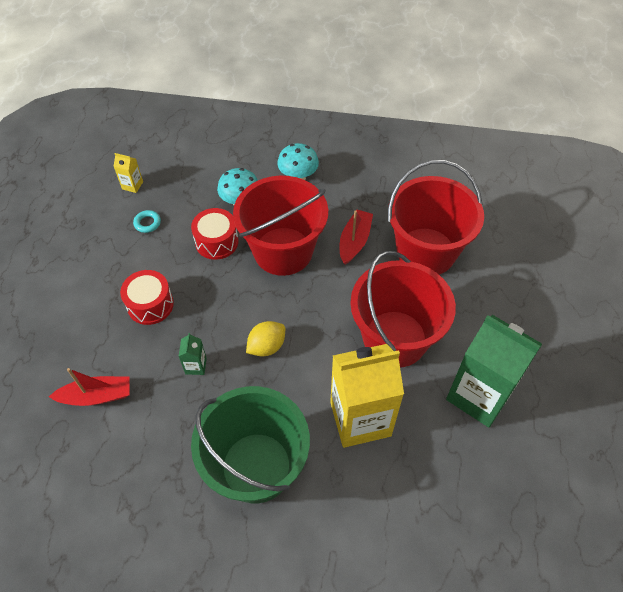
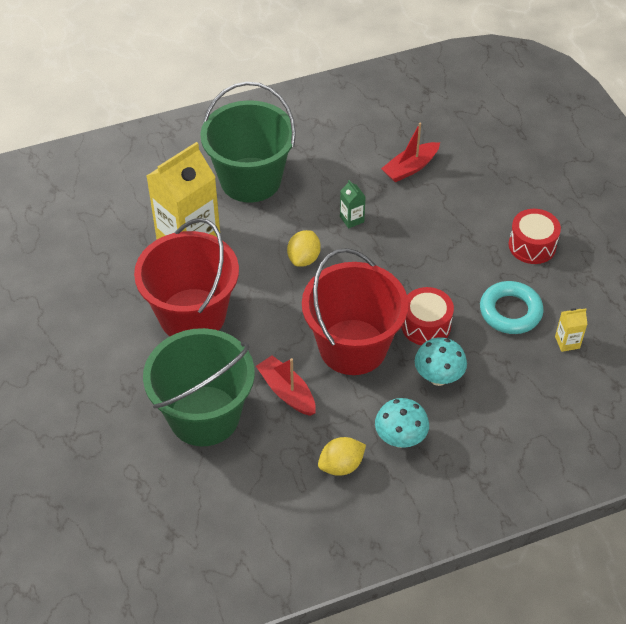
camera: 150 degrees right, 5 degrees down
(147, 223) = (510, 311): turquoise ring -> turquoise ring, size x2.00
(150, 304) = (433, 245): red drum -> red drum (532, 245)
(348, 179) = (341, 465): none -> yellow lemon
(354, 241) = (287, 392): red boat -> red boat turned 150 degrees clockwise
(426, 252) = (204, 416): red bucket -> green bucket
(479, 395) = (94, 302): green carton -> none

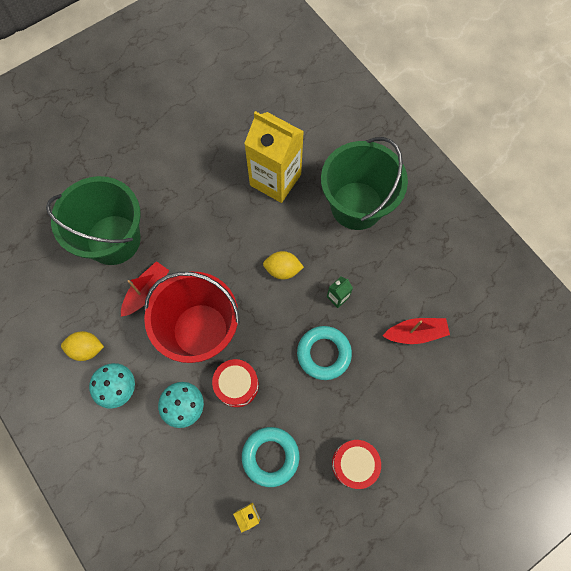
camera: 75 degrees right, 20 degrees up
(192, 315) = (204, 204): red bucket -> none
(341, 465) = (86, 349): yellow lemon -> yellow lemon turned 45 degrees counterclockwise
(410, 168) = (415, 333): red boat -> red boat turned 135 degrees clockwise
(411, 244) = (324, 353): none -> turquoise ring

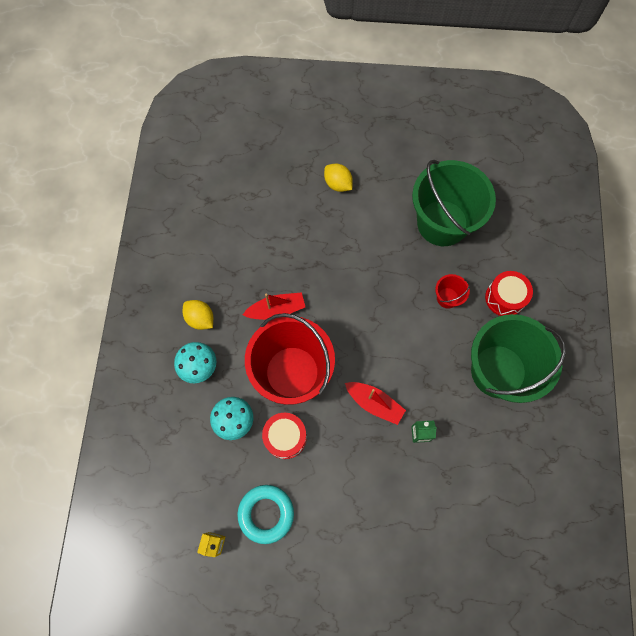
camera: 40 degrees right, 0 degrees up
(113, 239) = (284, 250): green bucket -> green bucket (442, 223)
(275, 180) = (447, 298): yellow carton -> red bucket
(283, 270) = (394, 376): yellow lemon -> yellow lemon (338, 184)
(324, 353) = (371, 469): turquoise ring -> none
(354, 464) = (324, 576): red drum -> red drum (504, 298)
(415, 333) = (460, 516): red boat -> red boat (374, 403)

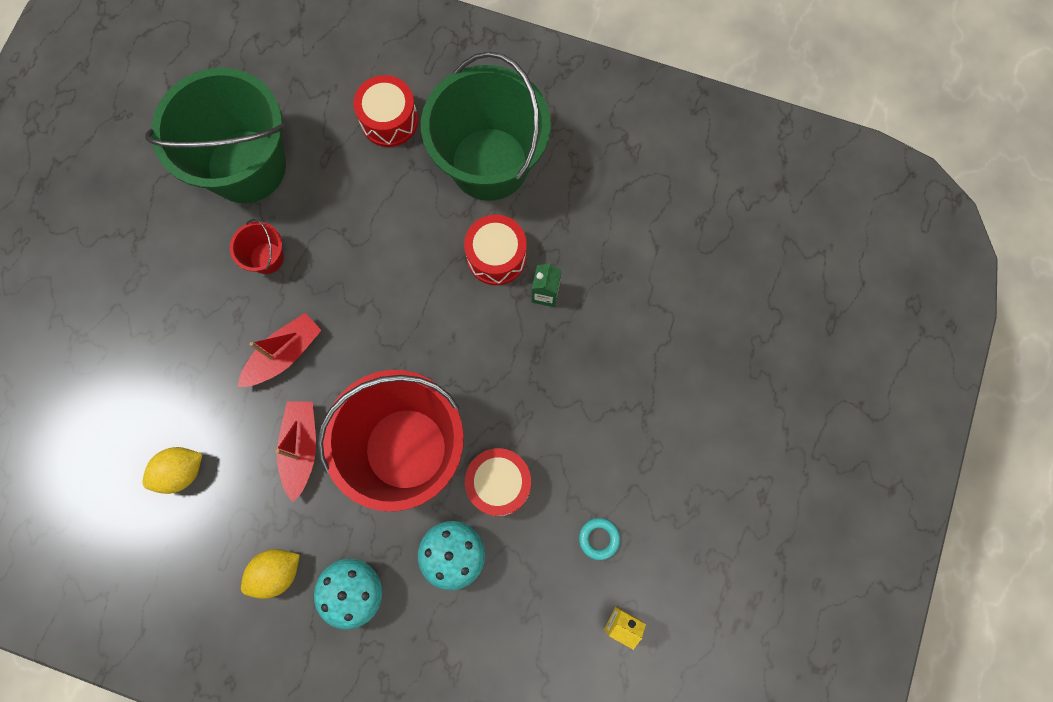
camera: 75 degrees left, 5 degrees up
(266, 514) = (599, 538): turquoise ring -> turquoise ring, size x0.50
(338, 184) = (125, 299): yellow lemon -> yellow lemon (181, 471)
(374, 403) = (486, 343): red boat -> red boat (284, 354)
(435, 394) = (496, 256): none -> red drum
(447, 298) = (364, 196): red bucket -> red bucket (267, 258)

